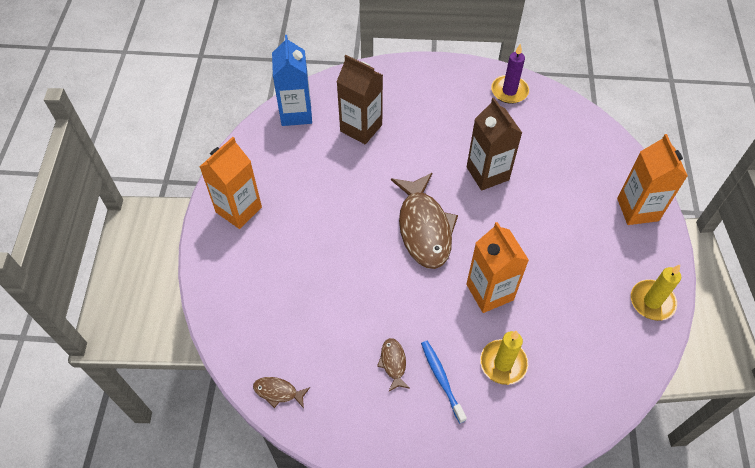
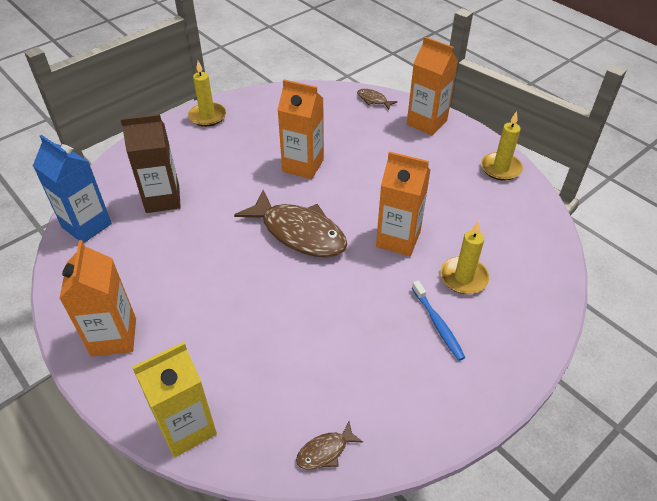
camera: 45 degrees left, 10 degrees down
(221, 304) = (186, 427): none -> yellow carton
(393, 363) = (390, 344): brown fish -> brown fish (373, 100)
(441, 379) = (438, 324): blue toothbrush -> blue toothbrush turned 135 degrees counterclockwise
(462, 76) = (207, 116): none -> yellow candle
(487, 173) = (303, 165): brown carton -> orange carton
(509, 91) = (255, 105): purple candle -> none

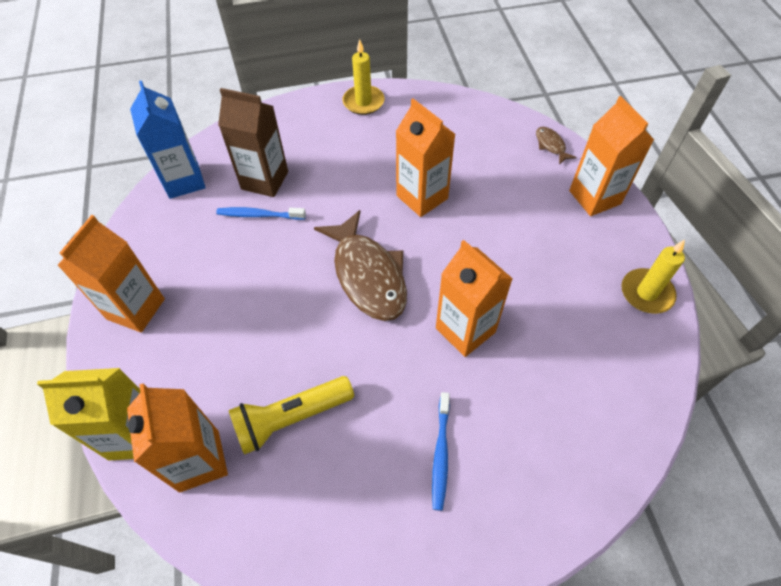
camera: 30 degrees right, 10 degrees up
(177, 225) = (259, 215): none -> blue toothbrush
(256, 418) = (199, 460): none -> orange carton
(310, 354) = (291, 418): none -> yellow flashlight
(325, 451) = (237, 533): brown fish -> none
(463, 277) = (507, 412): yellow candle -> none

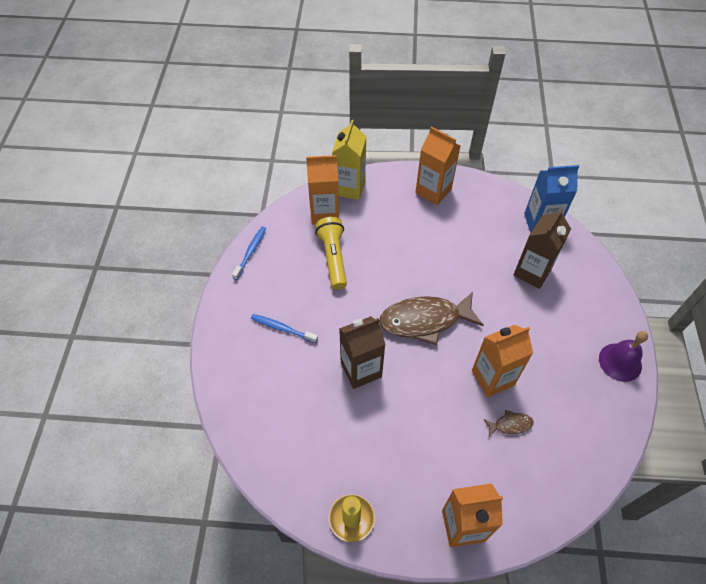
camera: 105 degrees right, 0 degrees up
(259, 215) = (497, 264): blue toothbrush -> blue toothbrush (250, 252)
(363, 102) = (620, 362): yellow candle -> purple bell
(465, 330) = (361, 370): orange carton -> brown carton
(551, 145) = (538, 514): brown fish -> brown fish (510, 425)

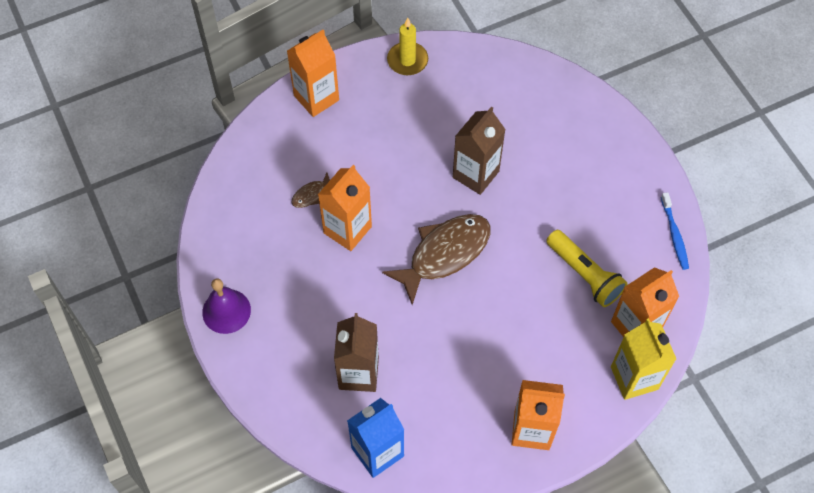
camera: 150 degrees right, 5 degrees up
(282, 328) = (576, 174): blue toothbrush -> none

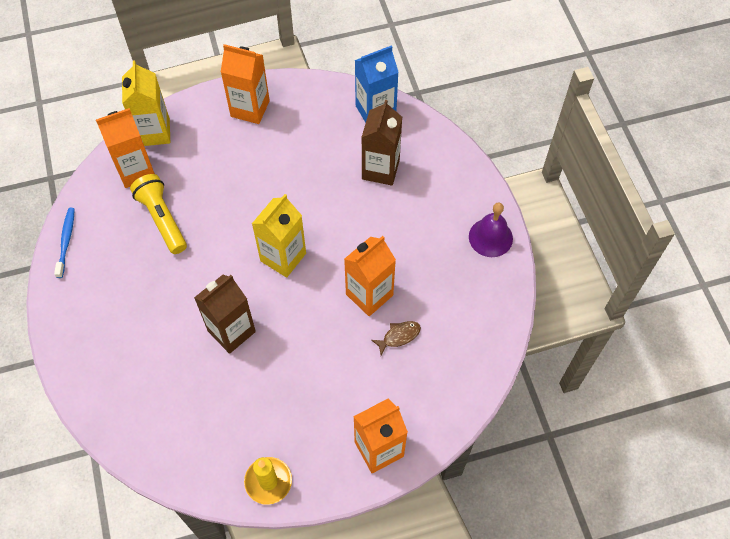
camera: 170 degrees left, 0 degrees up
(444, 254) = (283, 257): brown fish -> yellow carton

